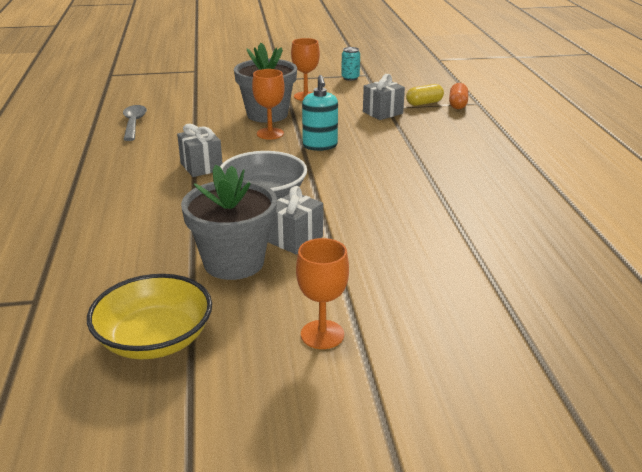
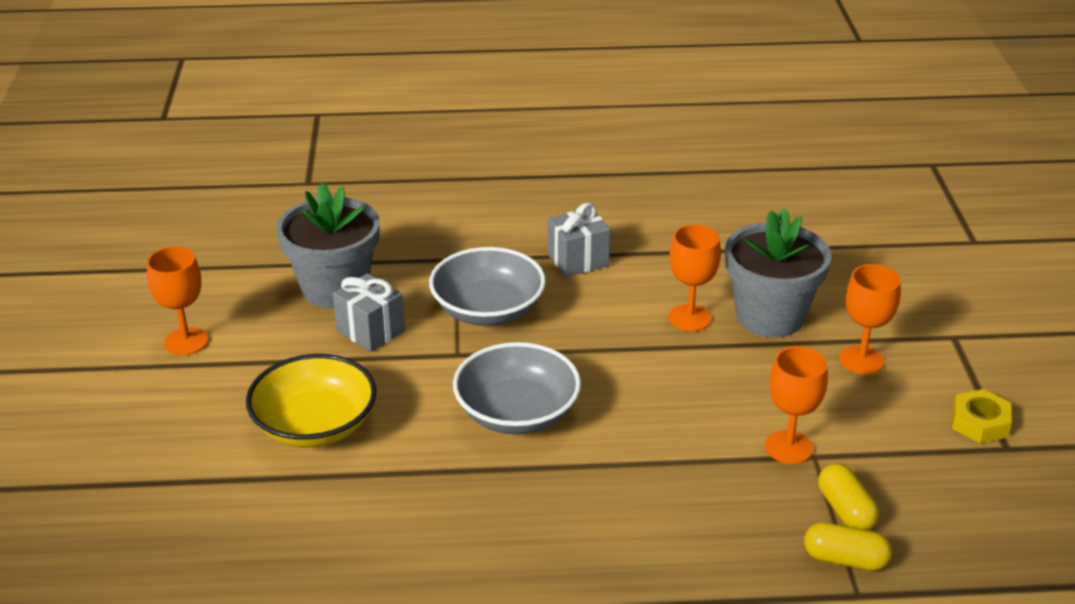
camera: 95 degrees right, 5 degrees up
(134, 123) = (727, 200): grey spoon -> none
(155, 339) = (223, 247): yellow bowl -> yellow bowl (315, 425)
(320, 146) = (642, 365): turquoise soap dispenser -> none
(350, 78) = (979, 423): turquoise can -> yellow nut
(378, 179) = (517, 413): none -> grey bowl
(382, 112) = (789, 447): grey gift -> orange goblet
(457, 104) = (845, 559): orange capsule -> yellow capsule

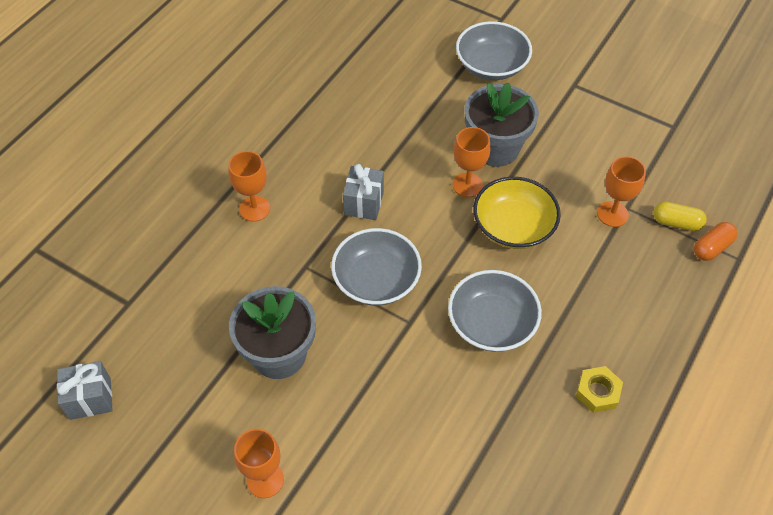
camera: 55 degrees left, 20 degrees up
(315, 425) = (423, 442): yellow bowl -> yellow bowl (513, 226)
(370, 331) = (346, 358): grey gift -> grey gift (90, 398)
(845, 559) = (712, 247): yellow capsule -> orange capsule
(861, 360) = (564, 135): orange goblet -> orange goblet (254, 209)
(891, 263) = (491, 65): none -> grey bowl
(979, 423) = (648, 124): yellow nut -> yellow nut (598, 392)

